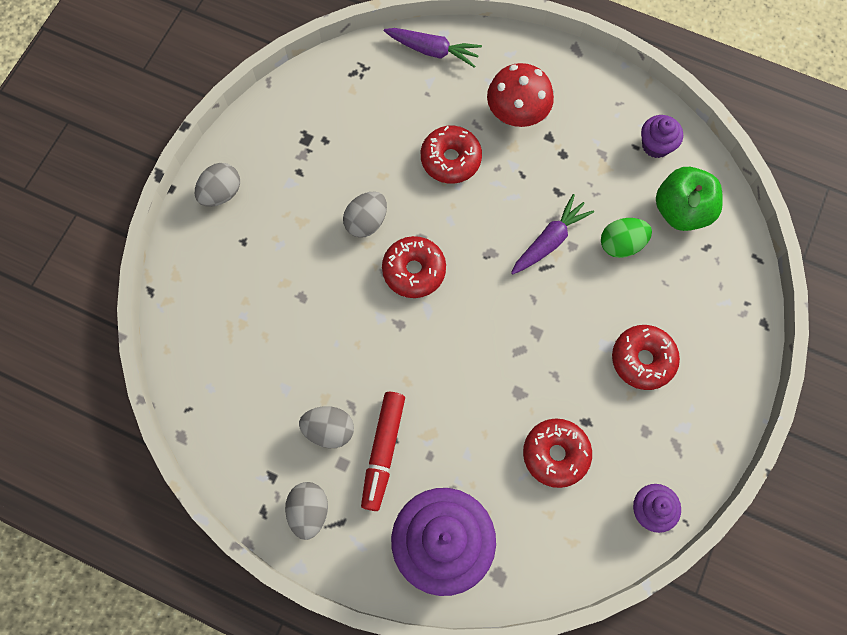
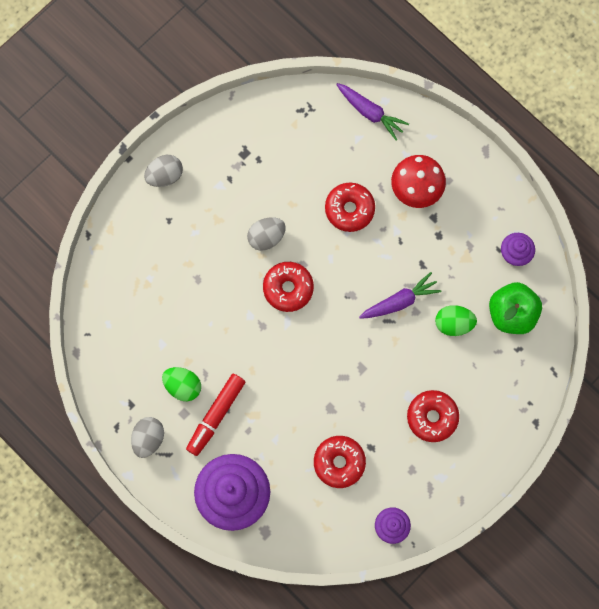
camera: 20 degrees right, 5 degrees up
(329, 430) = (183, 386): grey egg -> green egg

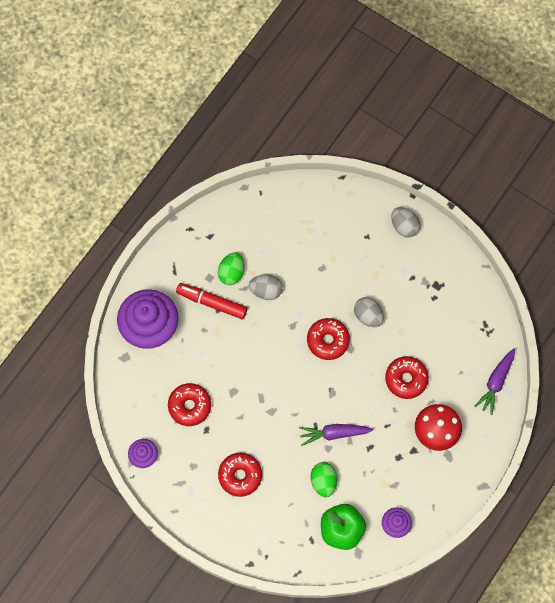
camera: 80 degrees right, 5 degrees down
(148, 438) = (184, 255): grey egg -> grey egg (266, 291)
(400, 301) = (334, 433): purple carrot -> purple carrot turned 120 degrees clockwise

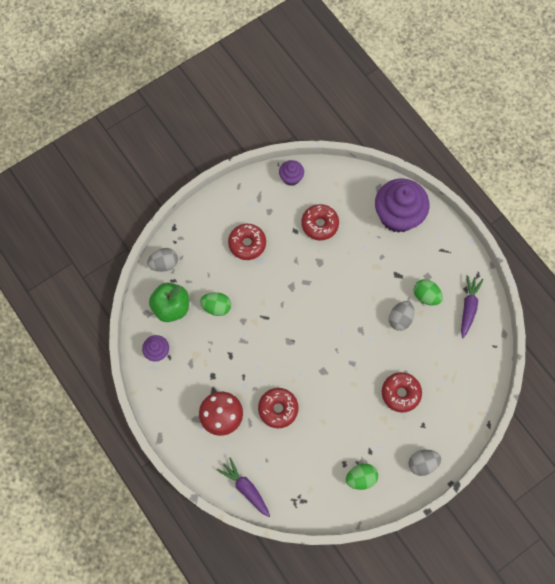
camera: 110 degrees right, 0 degrees up
(212, 302) = (404, 271): red marker -> none
(328, 341) = (336, 354): red donut -> red donut (400, 393)
(334, 433) = (253, 330): purple carrot -> purple carrot (468, 307)
(368, 316) = (347, 398): grey egg -> grey egg (164, 264)
(441, 278) = (361, 478): none -> green egg

